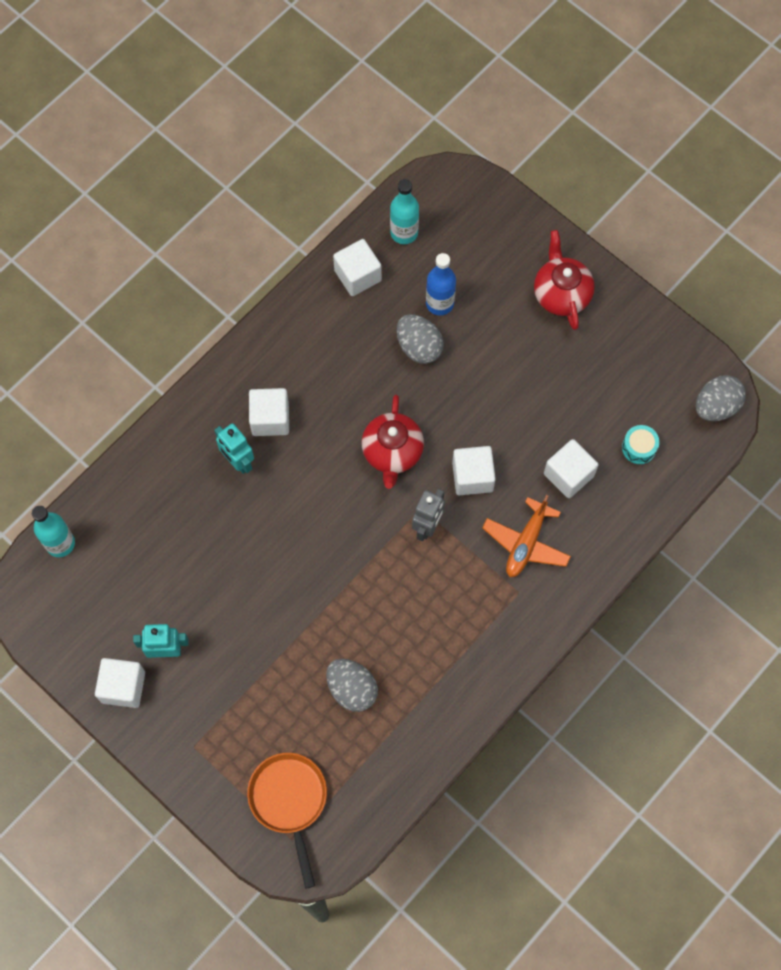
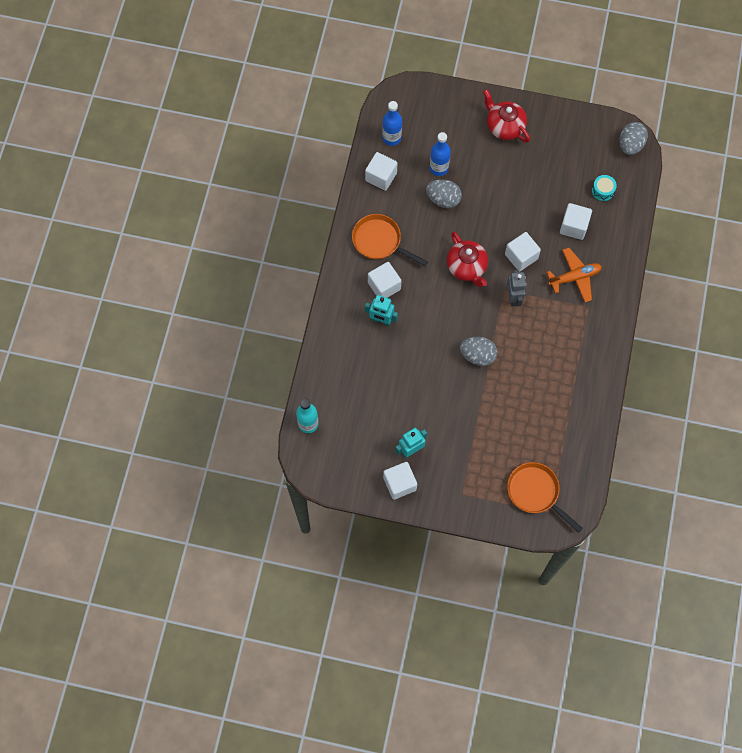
camera: 30 degrees left, 0 degrees up
(302, 358) = (379, 241): none -> orange pan
(352, 689) = (530, 411): grey egg -> grey egg (477, 355)
(404, 233) = (391, 138): turquoise bottle -> blue bottle
(526, 543) = (574, 277): orange plane -> orange plane turned 105 degrees counterclockwise

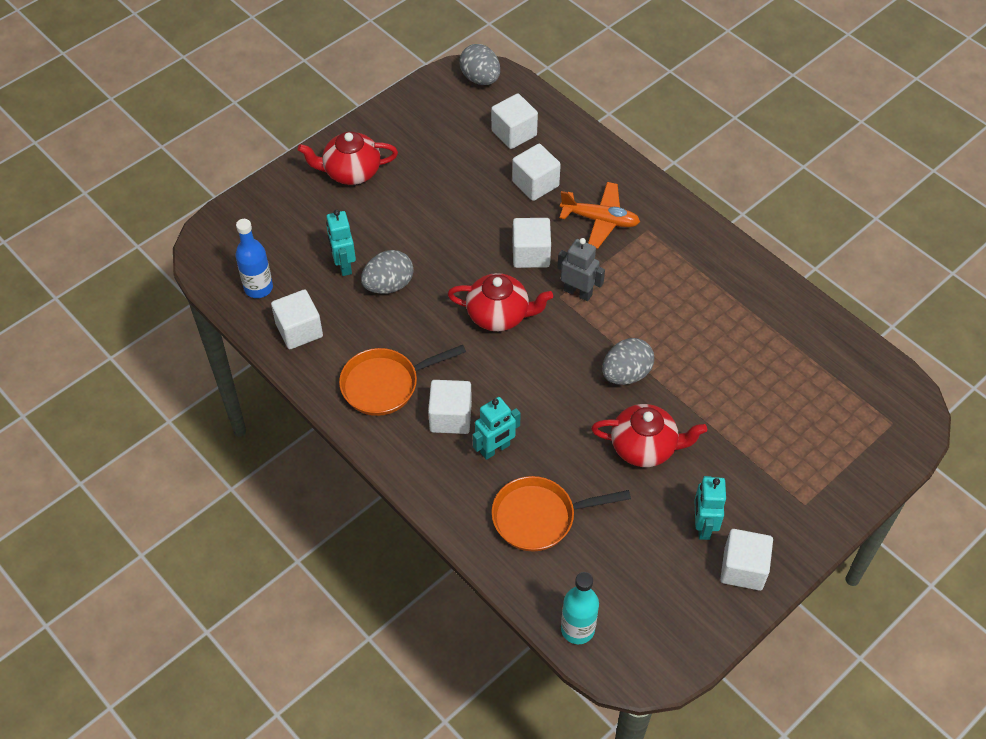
camera: 55 degrees left, 15 degrees down
(438, 393) = (645, 447): none -> red teapot
(439, 168) = (344, 265): blue bottle -> turquoise robot
(535, 492) = (855, 423): orange pan -> orange pan (539, 517)
(574, 277) = (600, 220): orange plane -> orange plane turned 90 degrees clockwise
(603, 191) = (514, 133): turquoise drum -> white cube

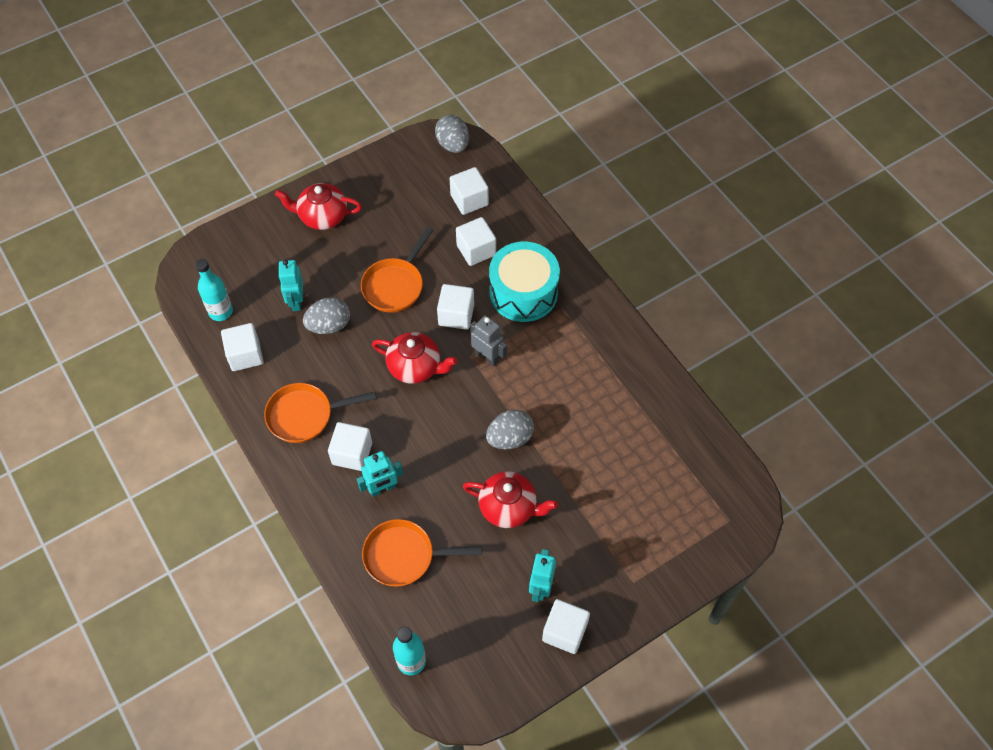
camera: 10 degrees right, 5 degrees up
(258, 288) = (220, 311): blue bottle -> turquoise bottle
(453, 233) = (395, 285): none -> orange pan
(600, 220) = (523, 292): orange plane -> turquoise drum

